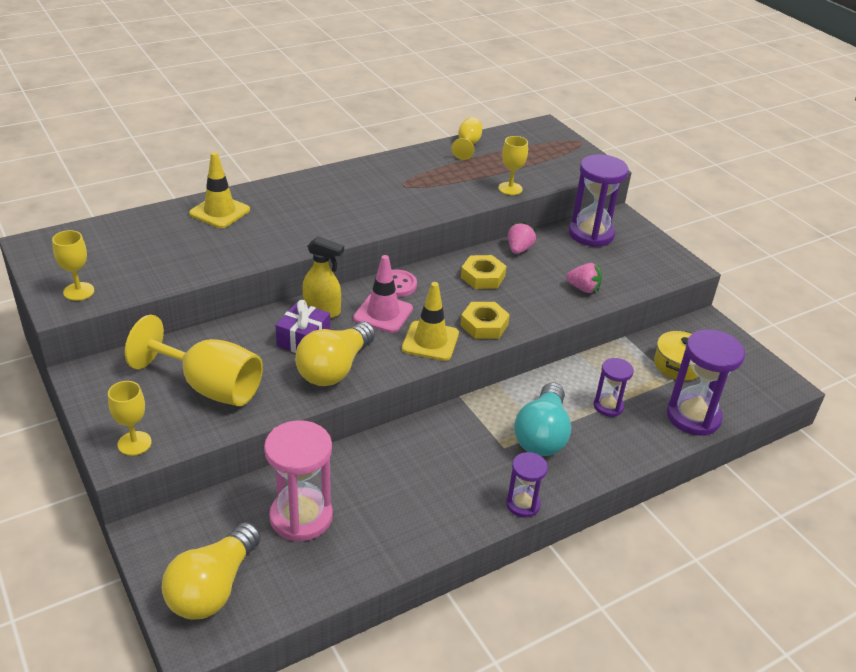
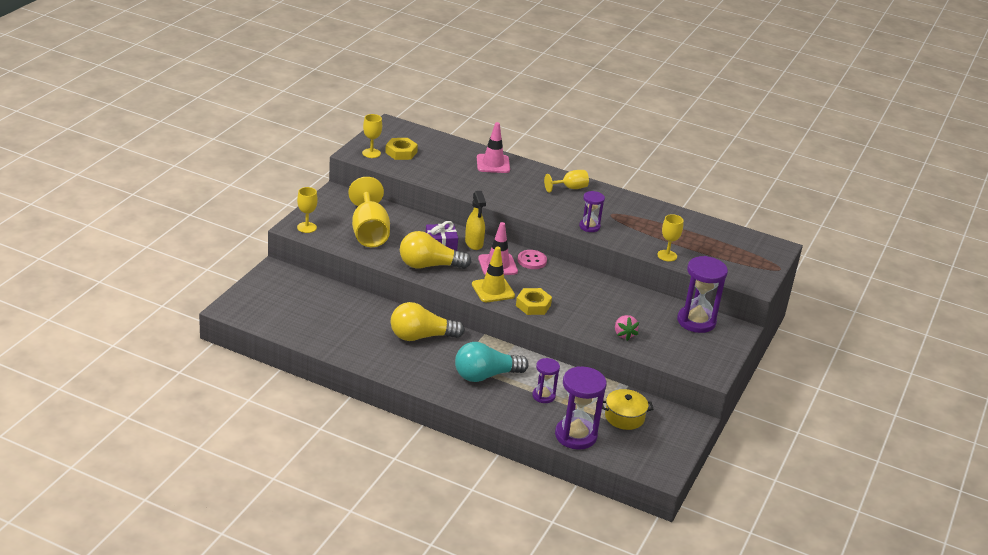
camera: 55 degrees right, 5 degrees down
(213, 588) = (262, 302): yellow light bulb -> yellow light bulb (421, 336)
(219, 212) = (493, 164): yellow traffic cone -> pink traffic cone
(301, 517) = (331, 311): pink hourglass -> none
(467, 145) = (699, 223): yellow goblet -> yellow goblet (570, 188)
(482, 277) = (583, 290): yellow nut -> yellow nut (401, 152)
(519, 249) = (634, 296): pink strawberry -> none
(523, 504) = (419, 384): purple hourglass -> purple hourglass (589, 226)

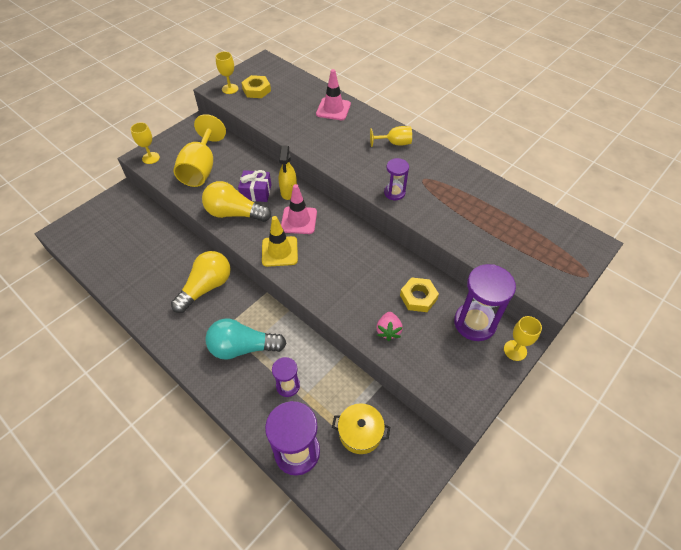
camera: 20 degrees right, 20 degrees up
(421, 336) = (206, 287): yellow light bulb -> yellow light bulb turned 120 degrees clockwise
(532, 261) = (334, 219): pink button -> none
(533, 305) = (310, 276): yellow nut -> yellow nut (418, 297)
(667, 255) = (462, 241): yellow goblet -> yellow goblet (515, 350)

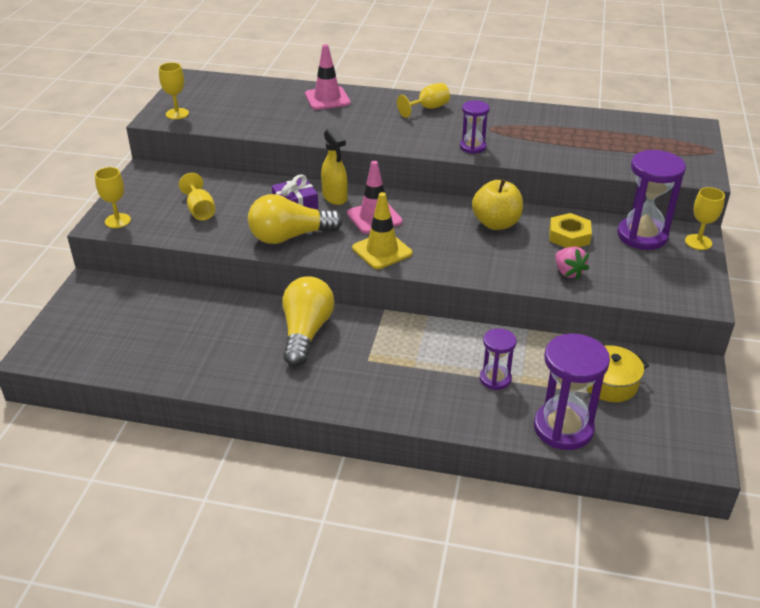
camera: 30 degrees left, 15 degrees down
(201, 169) = (200, 210): yellow goblet -> yellow goblet, size x0.54
(242, 347) = (409, 368): turquoise light bulb -> none
(256, 90) = (213, 106): yellow nut -> none
(375, 262) = (496, 223): none -> yellow apple

